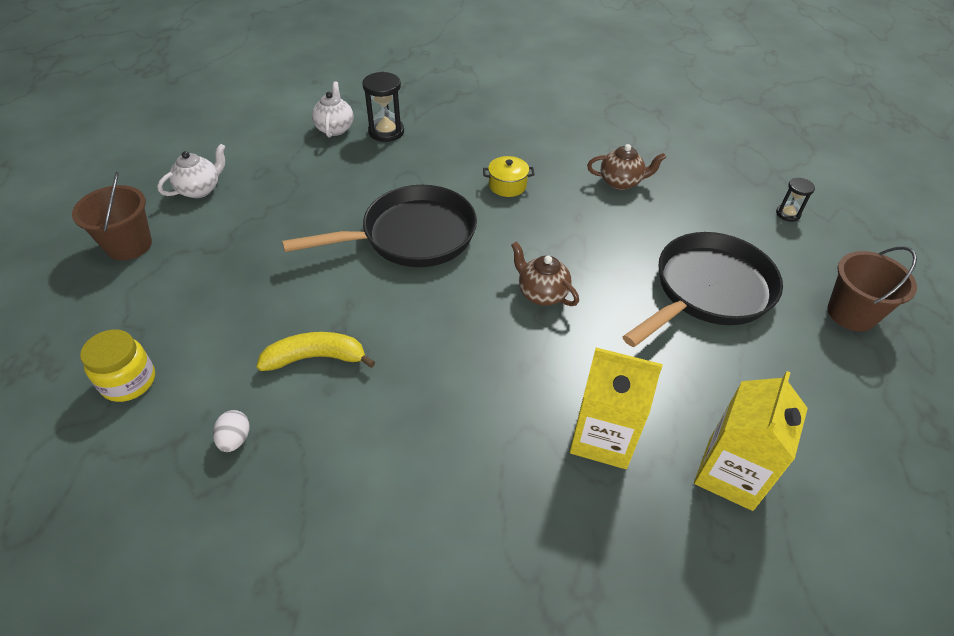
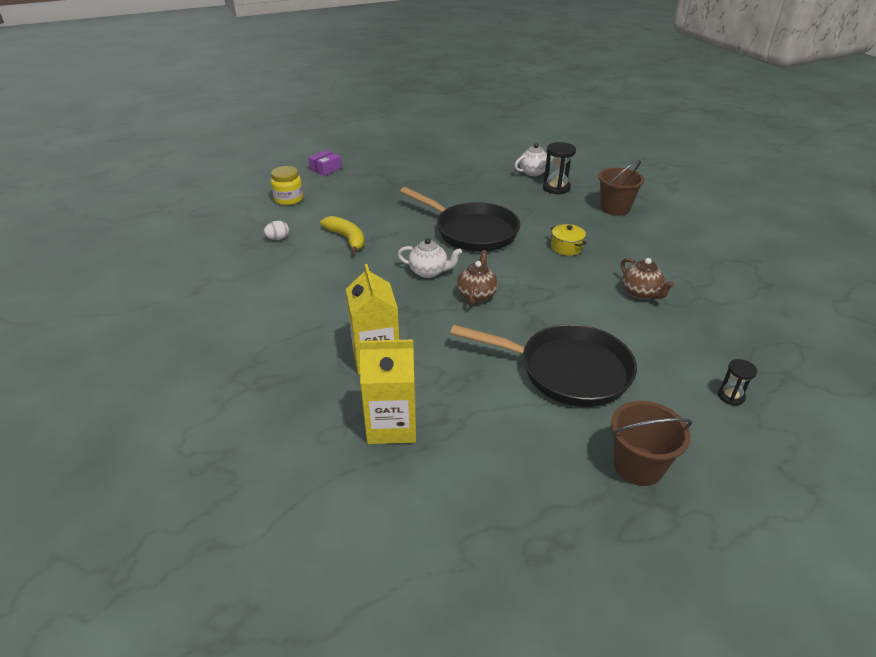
camera: 60 degrees right, 10 degrees down
(86, 301) = (325, 169): none -> purple box
(129, 245) = (370, 161): brown bucket -> brown bucket (615, 208)
(200, 189) = (430, 160): white teapot -> white teapot (429, 272)

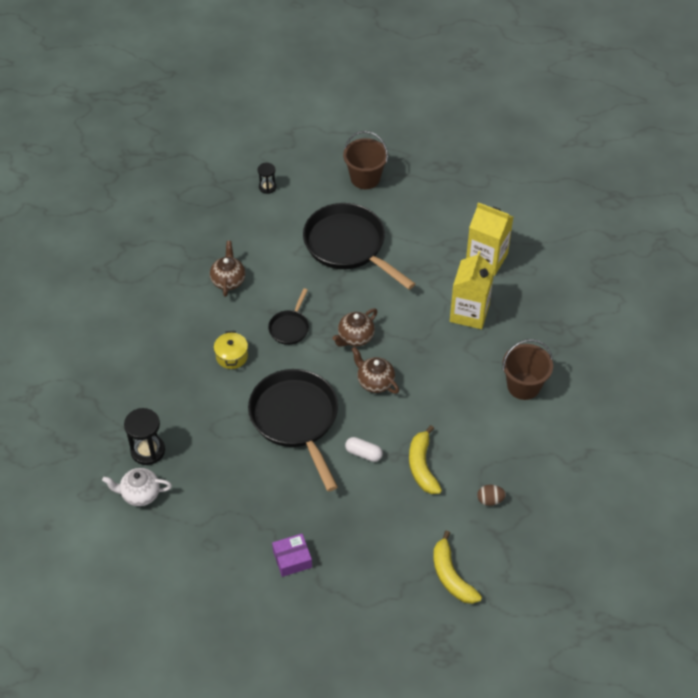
camera: 150 degrees left, 15 degrees up
(278, 238) = (490, 500): white egg -> brown egg
(289, 199) = (451, 576): yellow jar -> yellow banana
(325, 169) = (377, 633): purple box -> purple box (292, 559)
(400, 231) = (363, 453): none -> white capsule
(429, 272) = (375, 382): white teapot -> brown teapot
(543, 281) = (290, 327): none -> black pan
(615, 208) = (128, 387): brown bucket -> brown bucket (523, 386)

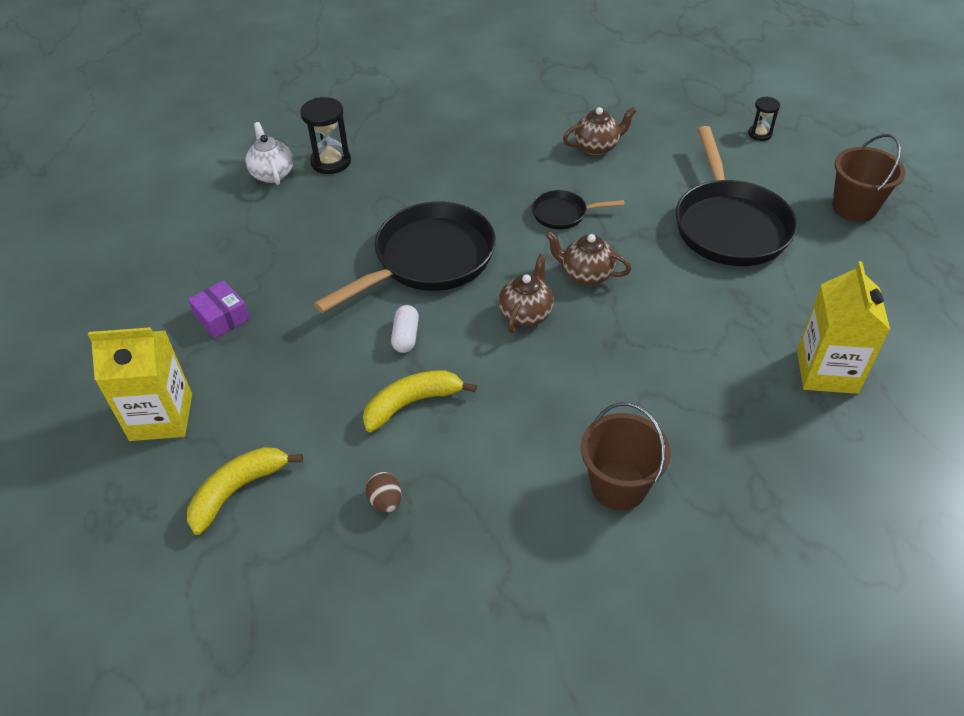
camera: 70 degrees right, 5 degrees down
(232, 356) = (491, 182): yellow pot -> none
(348, 246) = (729, 225): black pan -> black pan turned 150 degrees clockwise
(469, 313) = (711, 379): yellow carton -> yellow carton (161, 417)

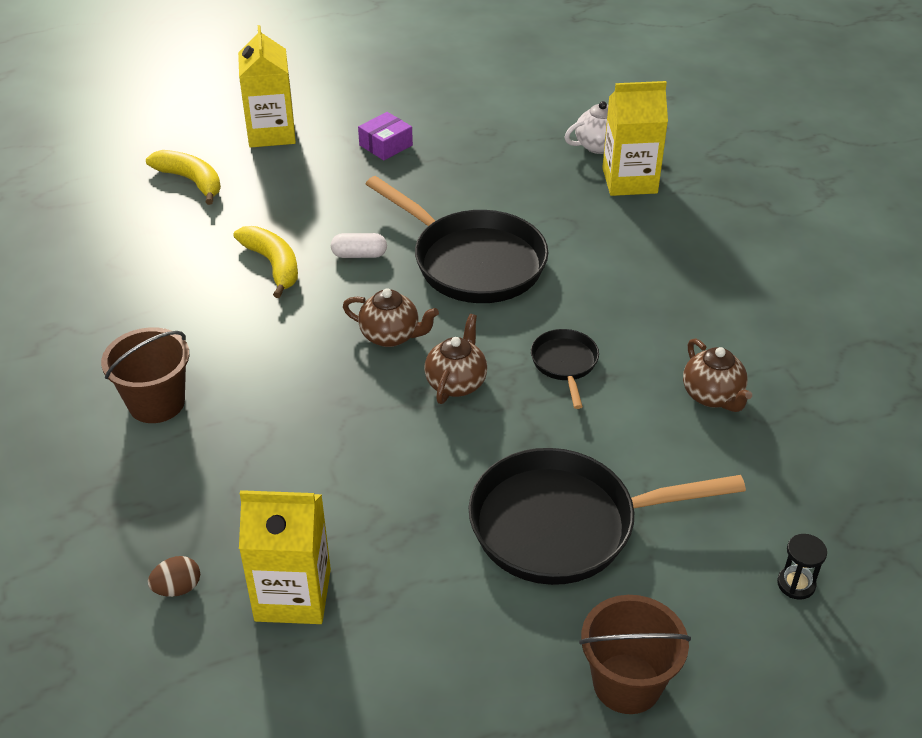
camera: 85 degrees right, 5 degrees down
(331, 162) = (629, 180): black hourglass -> yellow carton
(385, 501) = (166, 258): brown egg -> brown egg (177, 588)

